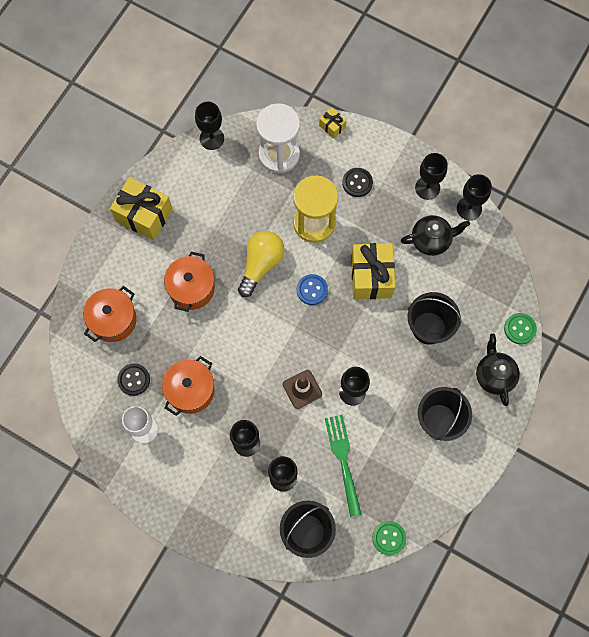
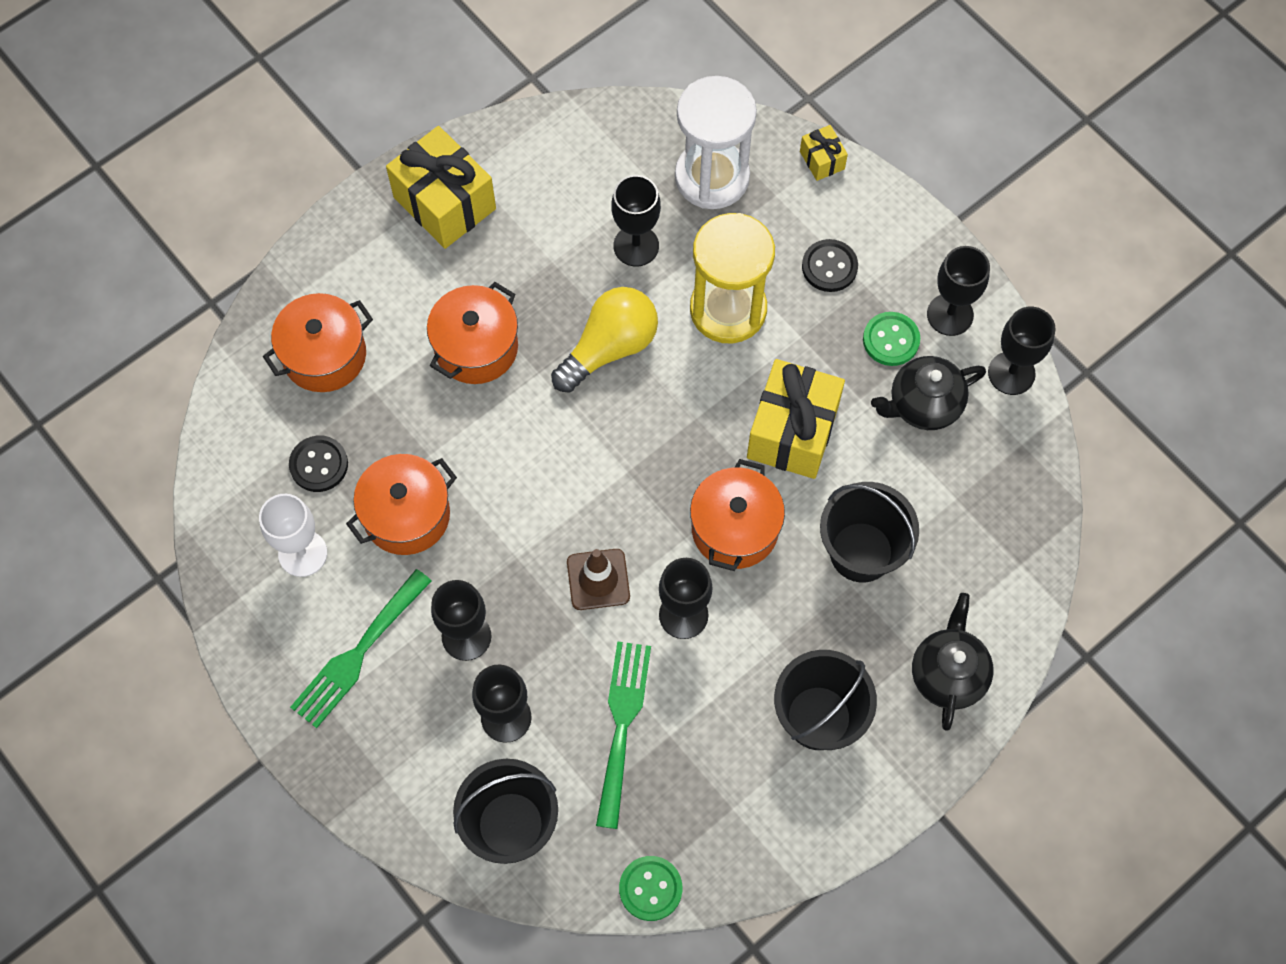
camera: 20 degrees right, 5 degrees down
(194, 472) = (358, 653): none -> green fork
(212, 138) = (608, 115): black goblet -> black goblet (636, 246)
(312, 290) = (680, 419): blue button -> none
(361, 338) = (735, 528): none -> orange pot
(431, 240) = (923, 405): black teapot -> black teapot turned 150 degrees clockwise
(520, 329) = (1025, 609): green button -> green button (891, 340)

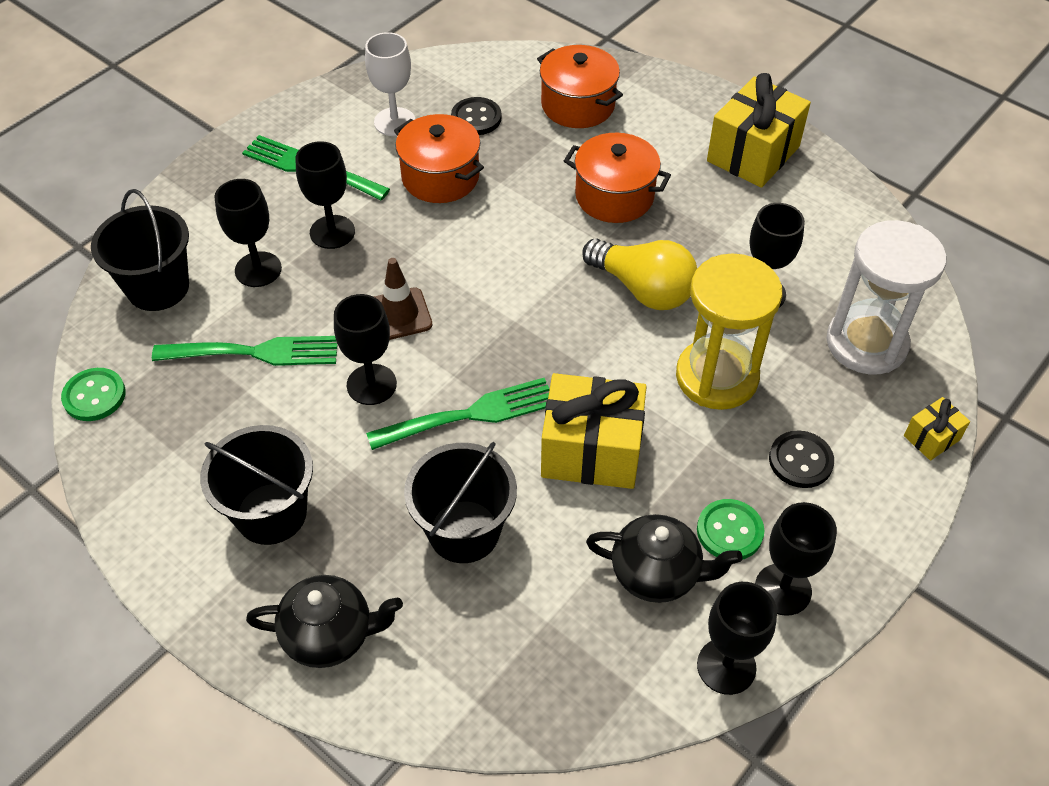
camera: 80 degrees right, 15 degrees down
(735, 528) = (470, 414): orange pot -> green fork
(923, 405) = (657, 573): black teapot -> black teapot turned 135 degrees clockwise

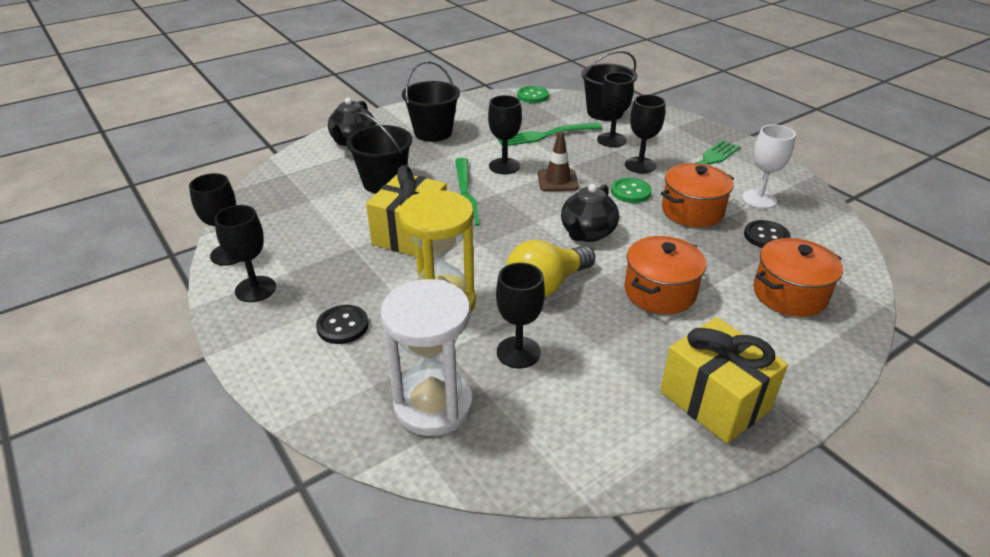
camera: 105 degrees right, 15 degrees down
(255, 352) = (544, 135): green fork -> green fork turned 60 degrees clockwise
(657, 573) = (307, 241): black teapot -> black teapot (587, 233)
(729, 531) = (313, 277): green button -> green button (630, 192)
(931, 438) = (313, 413): yellow gift -> none

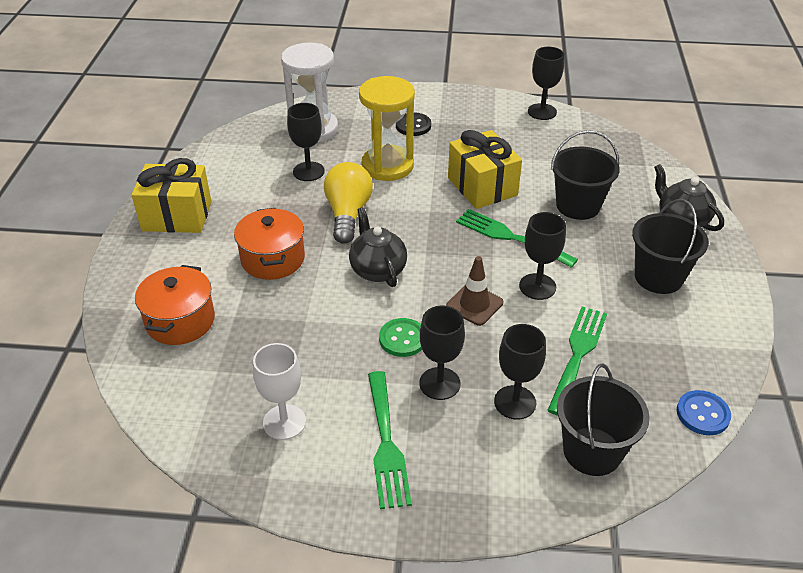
camera: 130 degrees right, 5 degrees up
(255, 289) = (488, 110): black goblet -> none
(532, 96) = (702, 414): green button -> blue button
(692, 211) = (328, 356): orange pot -> none
(766, 236) = (240, 372): black button -> none

